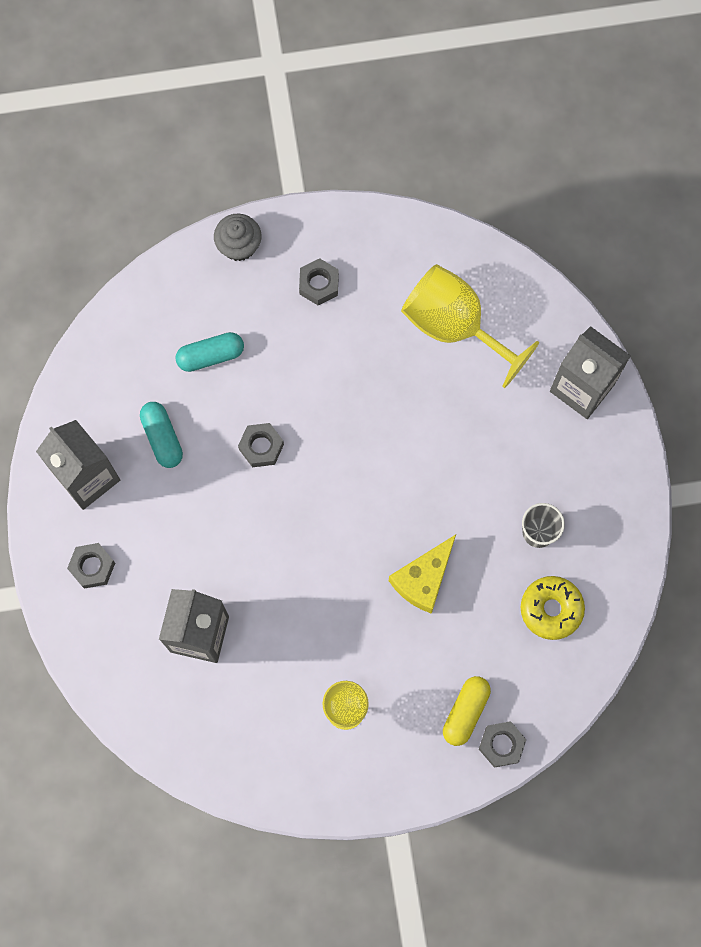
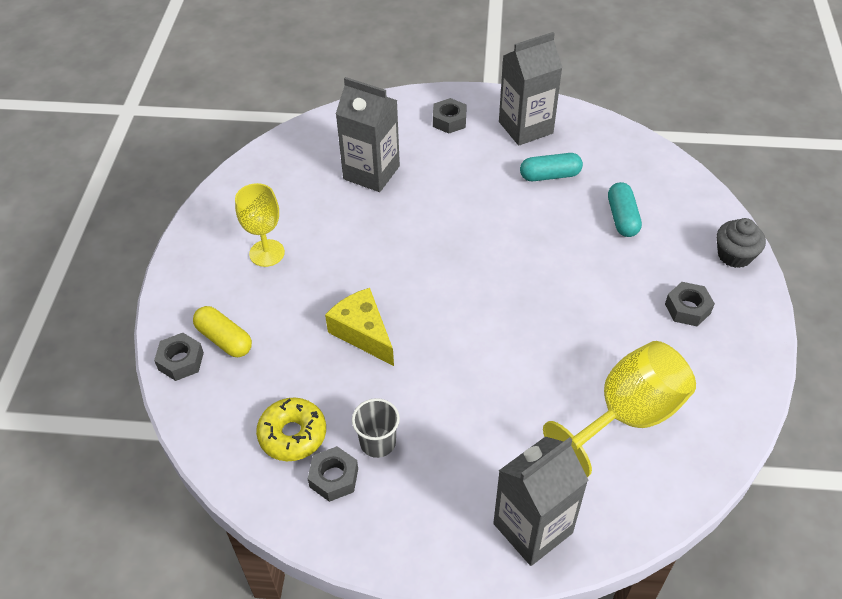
camera: 105 degrees right, 25 degrees down
(261, 447) = (526, 238): grey nut -> grey nut (334, 478)

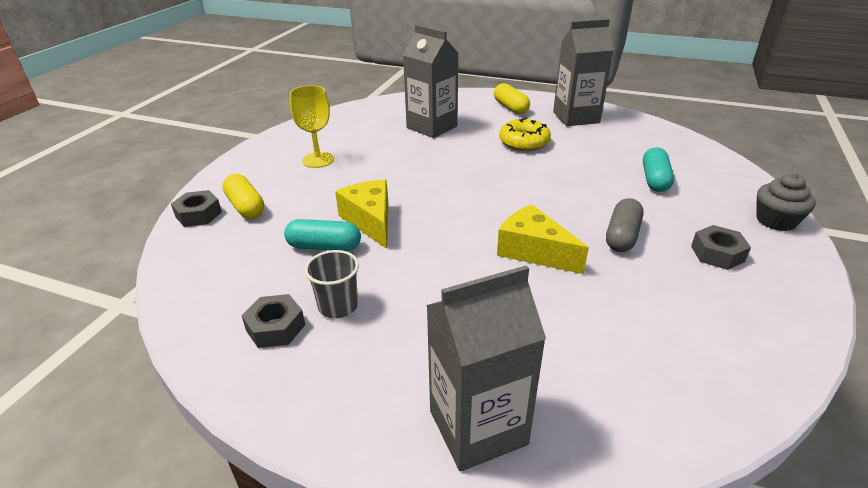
camera: 15 degrees right, 15 degrees down
(292, 435) = (258, 284): yellow donut -> yellow donut (524, 142)
(449, 121) = (510, 107): grey nut -> yellow capsule
(529, 340) = (534, 251): none -> yellow cheese
(550, 176) = (589, 146): turquoise capsule -> turquoise capsule (324, 247)
(603, 303) = (622, 236): none -> grey capsule
(627, 416) = (629, 335): yellow goblet -> none

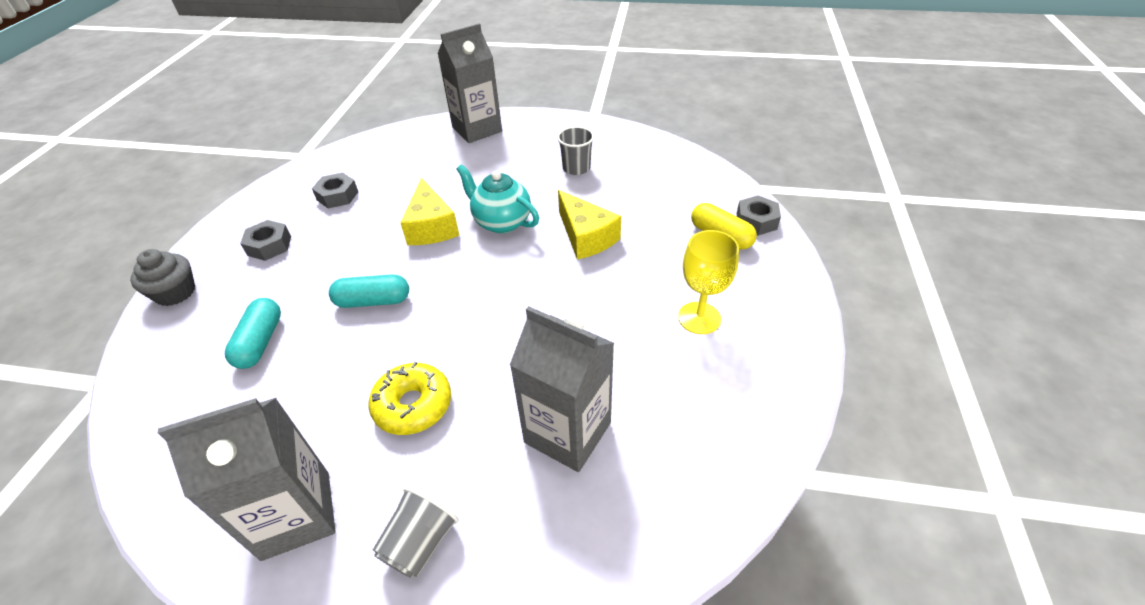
camera: 170 degrees right, 10 degrees up
(276, 327) = (609, 152): grey nut -> grey nut (337, 196)
(324, 247) = (613, 207): turquoise capsule -> turquoise capsule (373, 301)
(453, 246) = (501, 222): none -> turquoise teapot
(510, 107) = (420, 543): yellow capsule -> grey cup
(534, 251) = (431, 227): yellow cheese -> yellow cheese turned 45 degrees clockwise
(622, 236) = (345, 253): grey capsule -> none

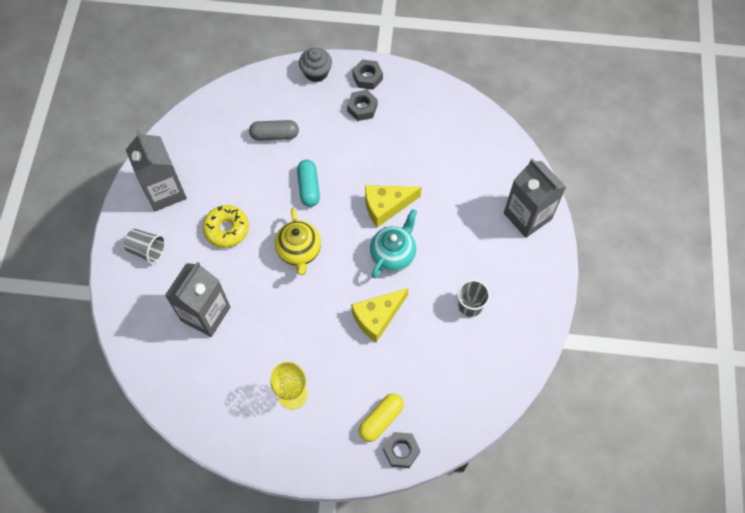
camera: 85 degrees right, 20 degrees up
(260, 342) = (274, 135): turquoise capsule -> grey capsule
(337, 196) = (421, 133): grey nut -> grey nut (367, 77)
(476, 311) = (299, 251): none -> yellow teapot

